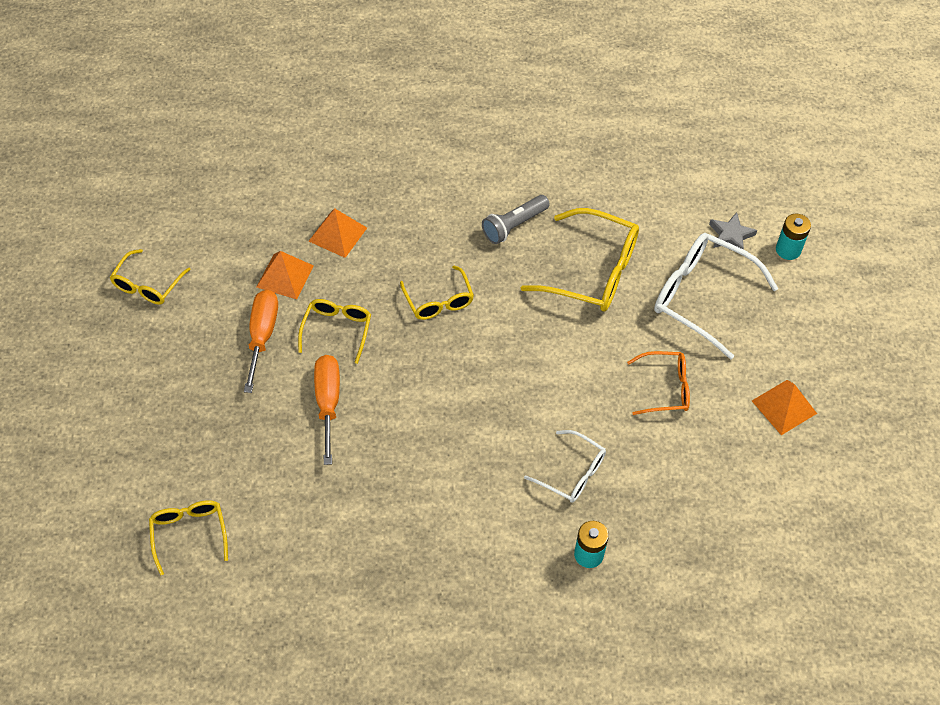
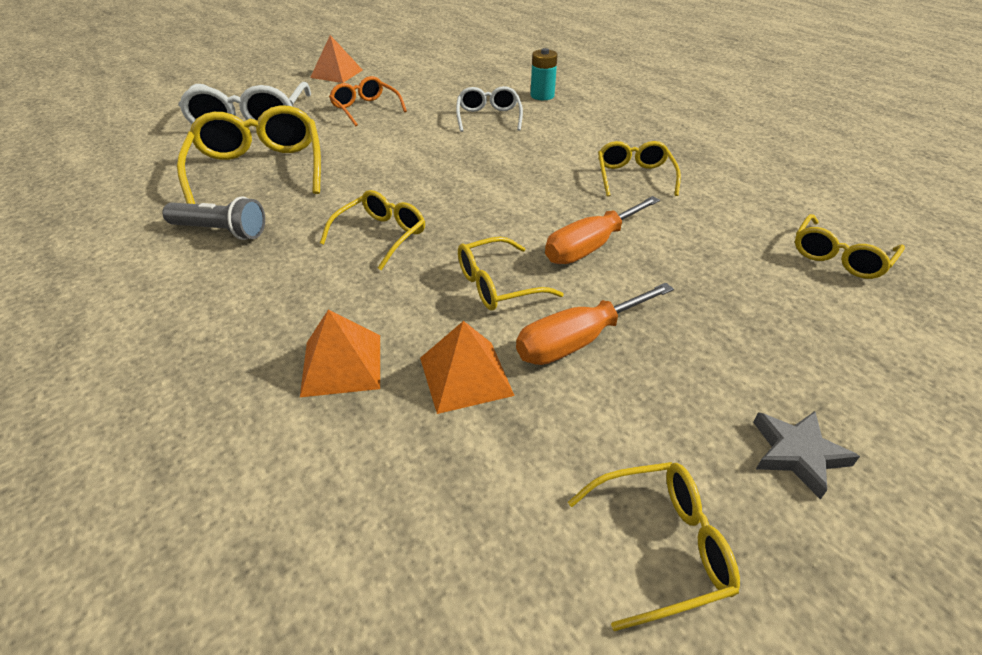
camera: 125 degrees left, 15 degrees down
(381, 501) = (634, 177): none -> yellow glasses
(731, 235) = (160, 126): grey star -> grey star (797, 454)
(788, 250) = (164, 103): turquoise battery -> none

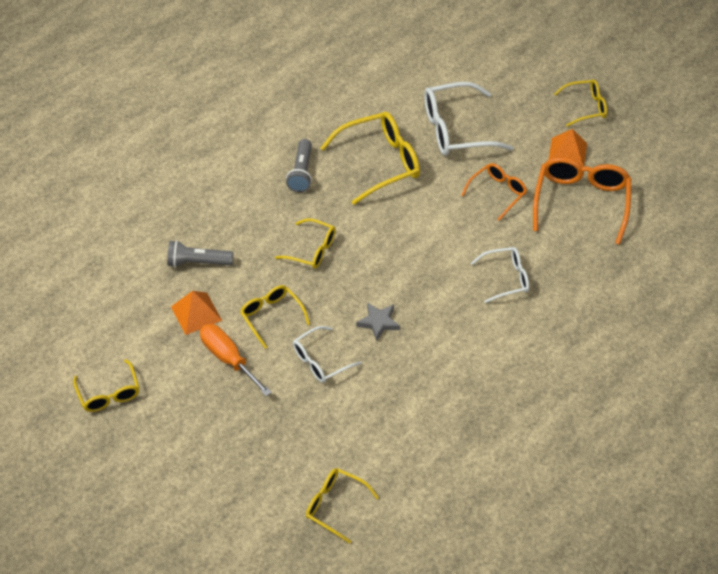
camera: 80 degrees right, 10 degrees up
(342, 364) = (198, 262): orange pyramid -> grey flashlight
(406, 75) = (581, 203): none -> orange glasses
(542, 96) = (567, 312): turquoise battery -> none
(591, 246) = (321, 361): orange screwdriver -> white glasses
(634, 177) = (423, 385): yellow glasses -> yellow glasses (585, 107)
(797, 454) = (161, 450): grey star -> grey star (378, 322)

